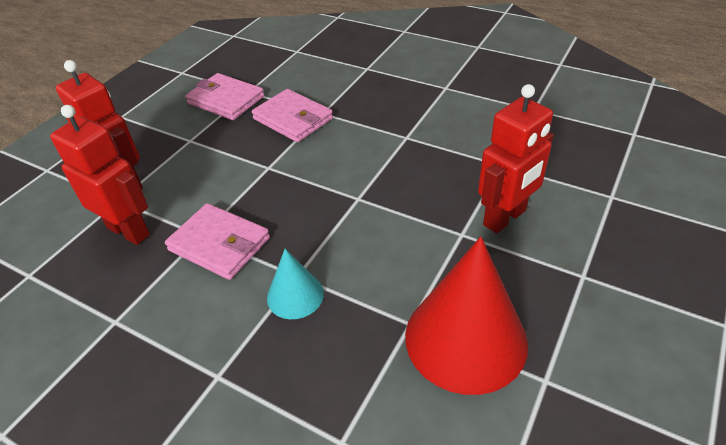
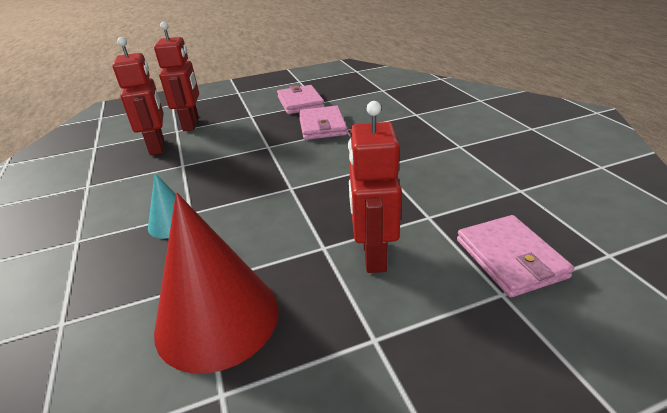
camera: 40 degrees right, 10 degrees down
(219, 244) = (182, 174): pink wallet -> pink wallet (510, 258)
(505, 218) = (373, 255): red robot -> red robot turned 90 degrees clockwise

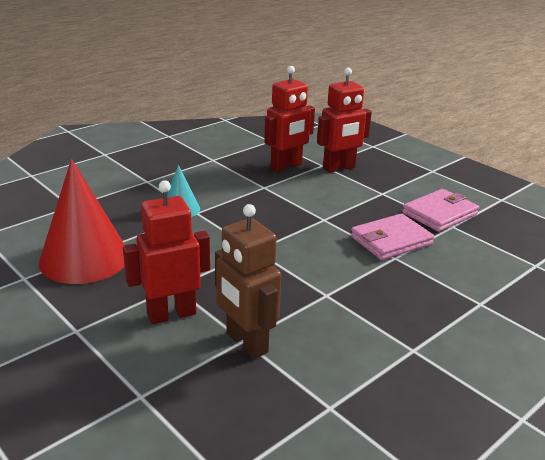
camera: 65 degrees right, 5 degrees down
(434, 216) = (246, 343): none -> brown robot
(510, 258) = (193, 400): pink wallet -> none

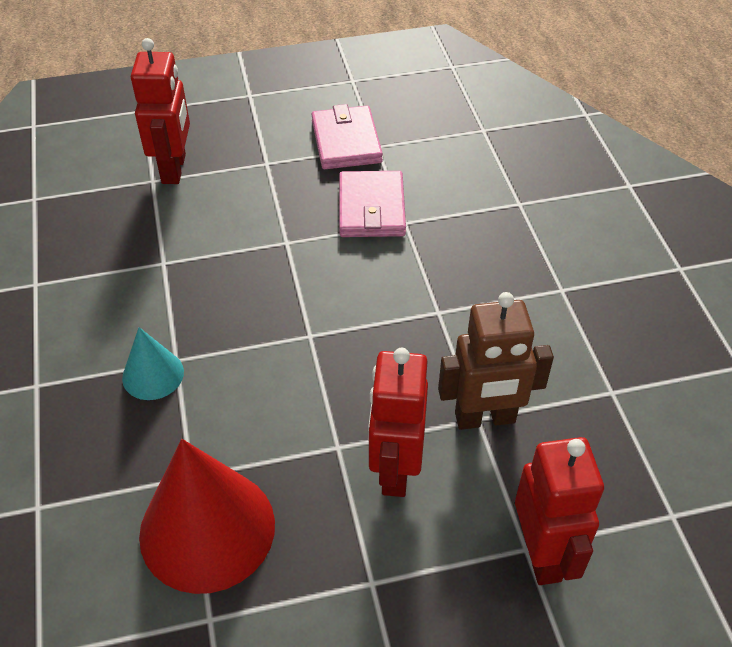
camera: 60 degrees left, 20 degrees up
(286, 166) = (126, 216): red robot -> red robot (542, 554)

